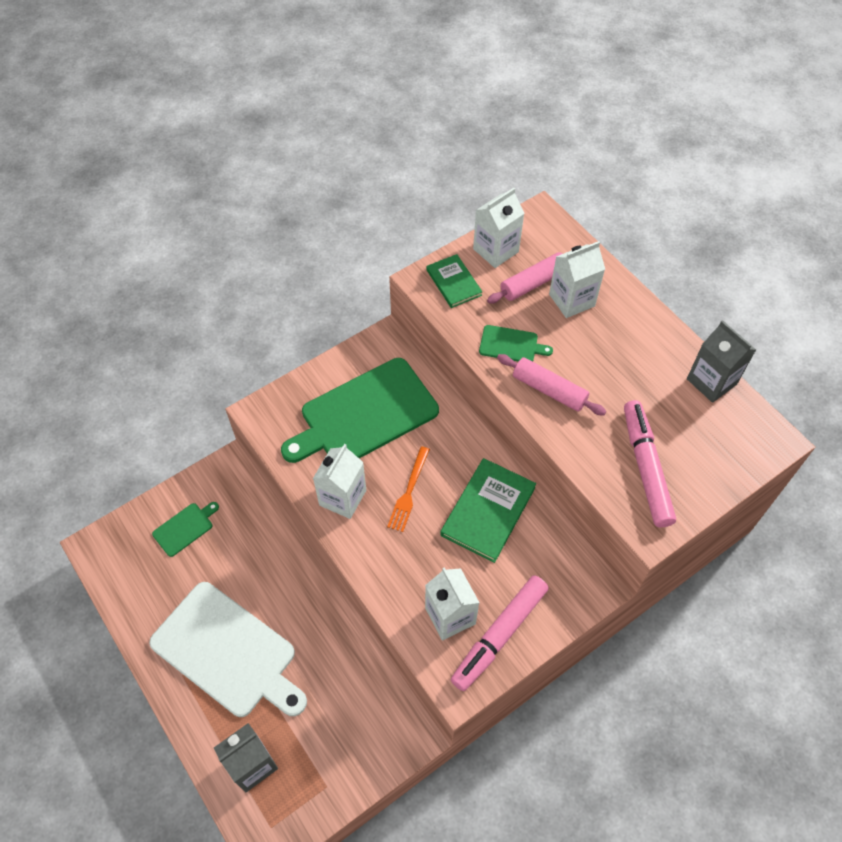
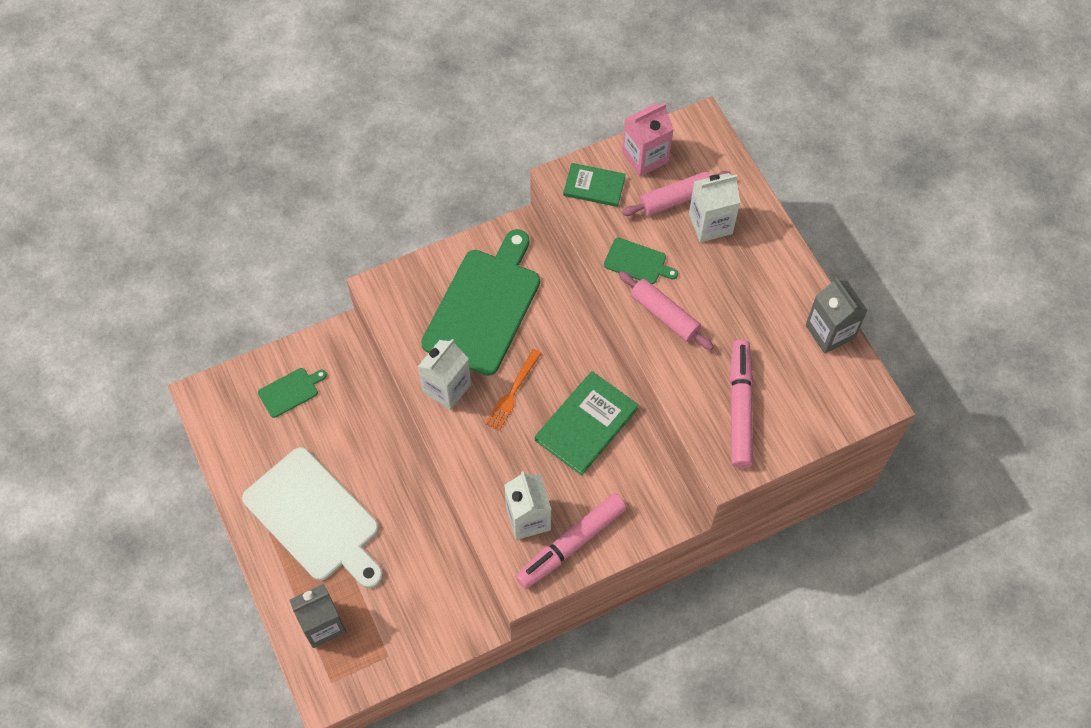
camera: 10 degrees right, 5 degrees up
(365, 414) = (484, 307): green cutting board -> green cutting board turned 135 degrees clockwise
(454, 282) = (594, 186): green book -> green book turned 60 degrees counterclockwise
(495, 250) = (645, 157): white carton -> pink carton

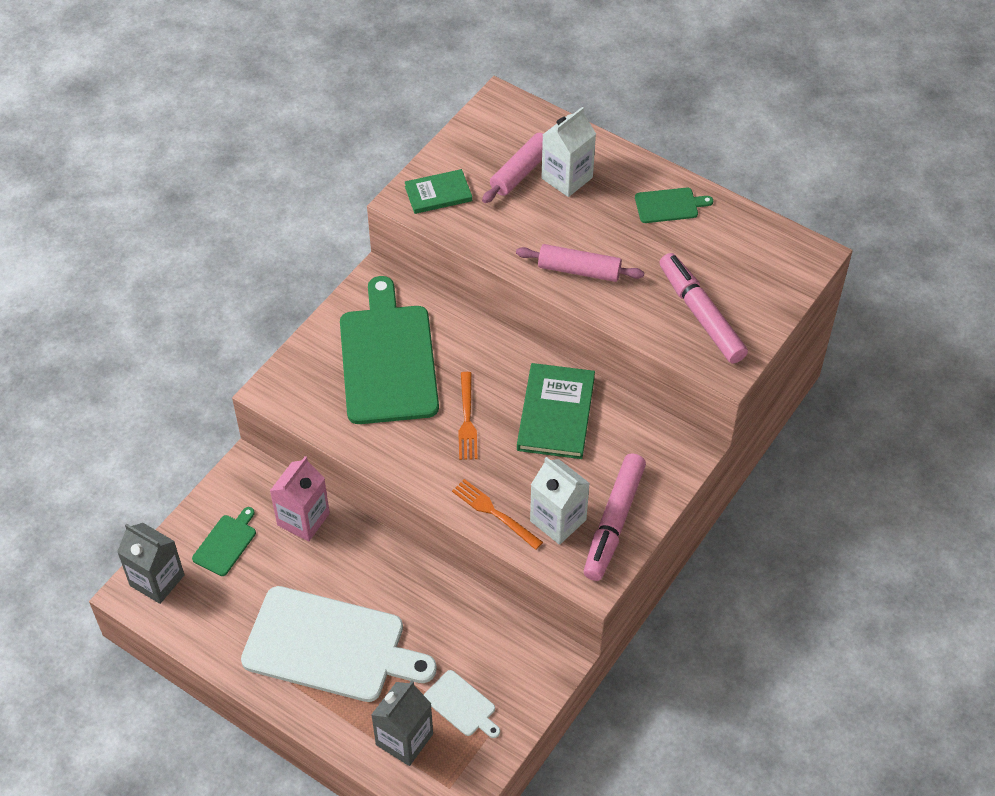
camera: 30 degrees left, 10 degrees down
(381, 621) = (461, 705): none -> white cutting board
(447, 388) = (400, 446): white carton -> none
(482, 484) = (493, 512): none -> orange fork
(637, 262) = (523, 238): green cutting board -> green cutting board (669, 205)
(645, 157) = (468, 150): pink carton -> pink carton (303, 519)
(830, 332) = (734, 217): grey carton -> grey carton (157, 580)

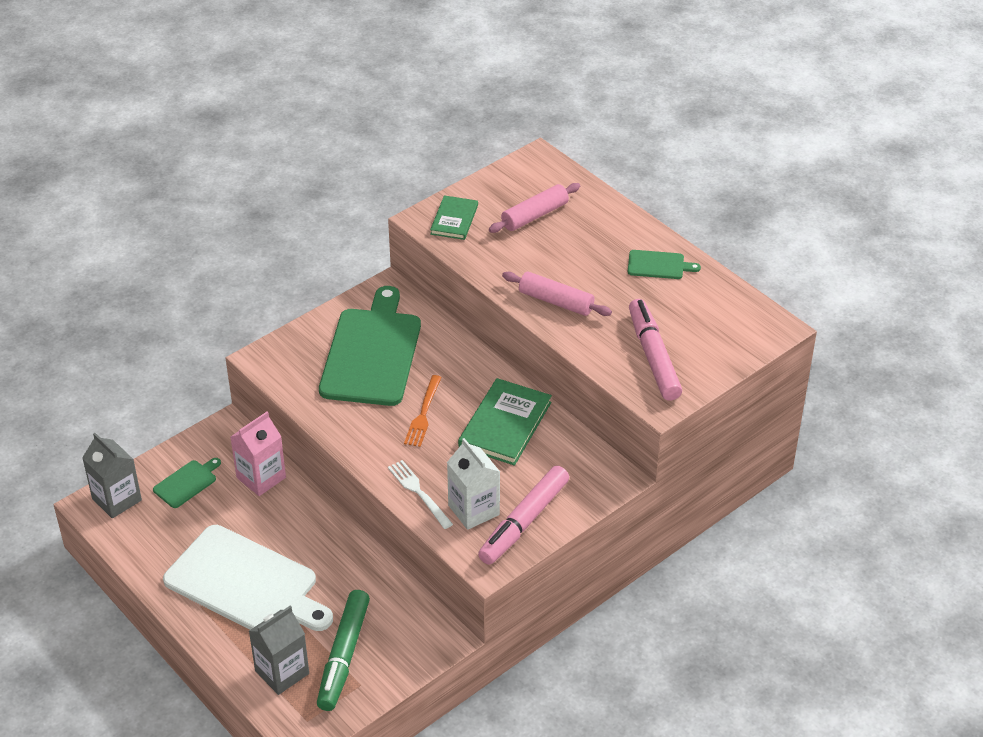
camera: 15 degrees right, 10 degrees down
(438, 193) = (454, 220): green book -> green book turned 75 degrees counterclockwise
(461, 705) = (343, 656): white cutting board -> green marker
(493, 512) = (418, 492): orange fork -> white fork
(567, 178) = (574, 227): white carton -> none

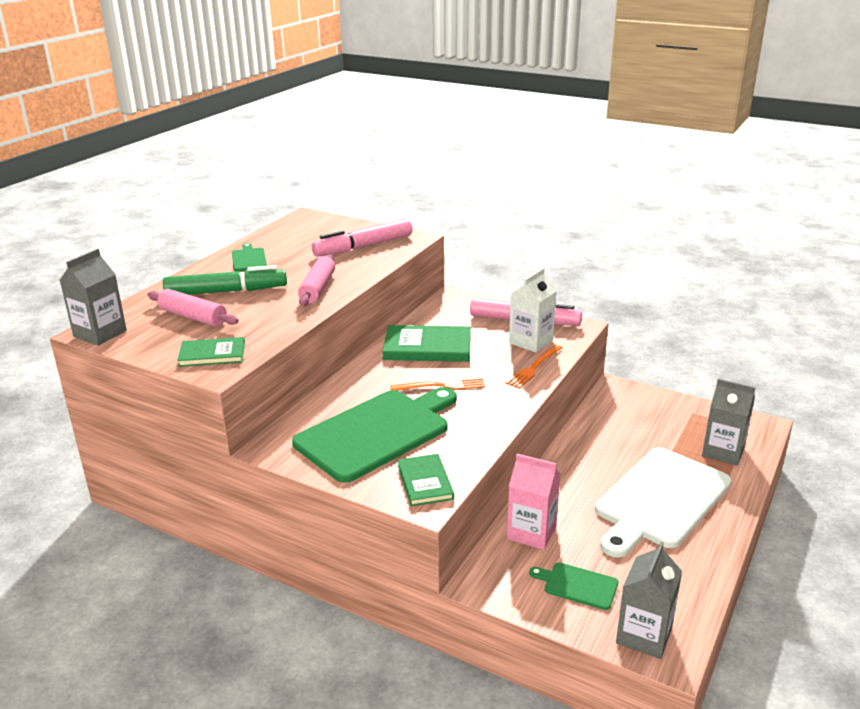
camera: 110 degrees left, 15 degrees down
(245, 583) = (660, 500): white cutting board -> white cutting board turned 150 degrees counterclockwise
(286, 364) = (425, 482): none -> green book
(343, 656) = (677, 427): green marker -> green marker (226, 291)
(372, 353) = (376, 432): green cutting board -> green cutting board turned 150 degrees clockwise
(418, 492) = (533, 368): white fork -> orange fork
(531, 162) = (100, 333): none -> grey carton

